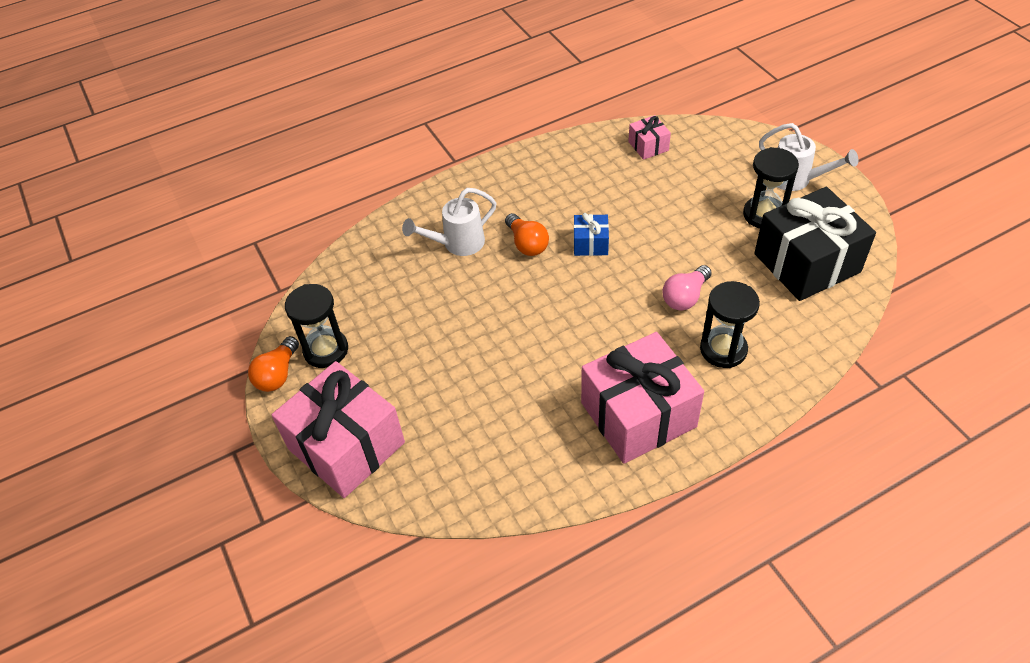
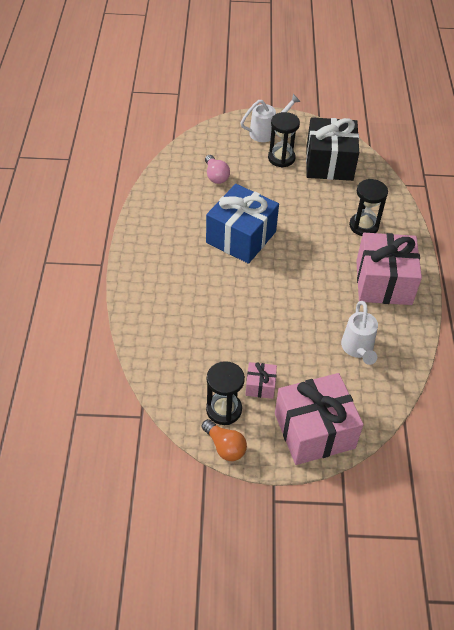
camera: 65 degrees left, 0 degrees up
(457, 244) = (185, 298): white watering can -> white watering can (358, 349)
(527, 244) = (215, 265): orange light bulb -> none
(590, 243) = (241, 237): blue gift -> blue gift, size x2.20
(648, 146) = (182, 171): pink gift -> pink gift (260, 386)
(685, 297) = (315, 220): pink light bulb -> pink light bulb (216, 176)

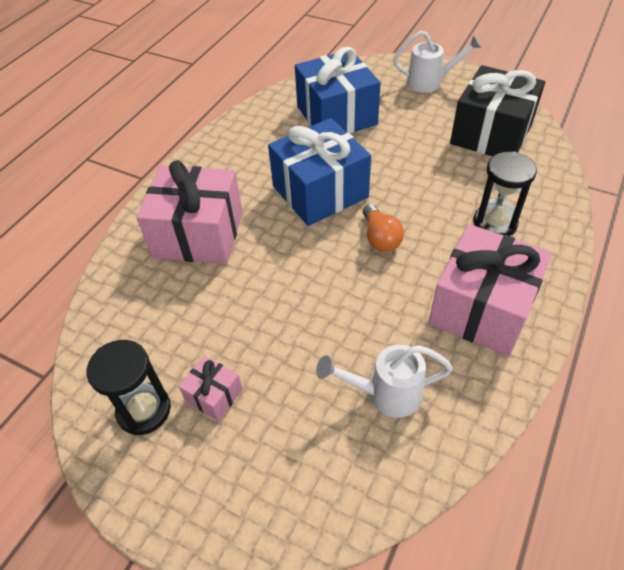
camera: 30 degrees right, 0 degrees up
(216, 176) = (336, 115): pink light bulb -> blue gift
(225, 446) = (107, 466): orange light bulb -> orange light bulb (380, 238)
(281, 158) = (430, 114): black hourglass -> none
(314, 430) = (243, 497): pink gift -> pink gift (198, 234)
(358, 349) = (386, 394): white watering can -> white watering can turned 60 degrees clockwise

